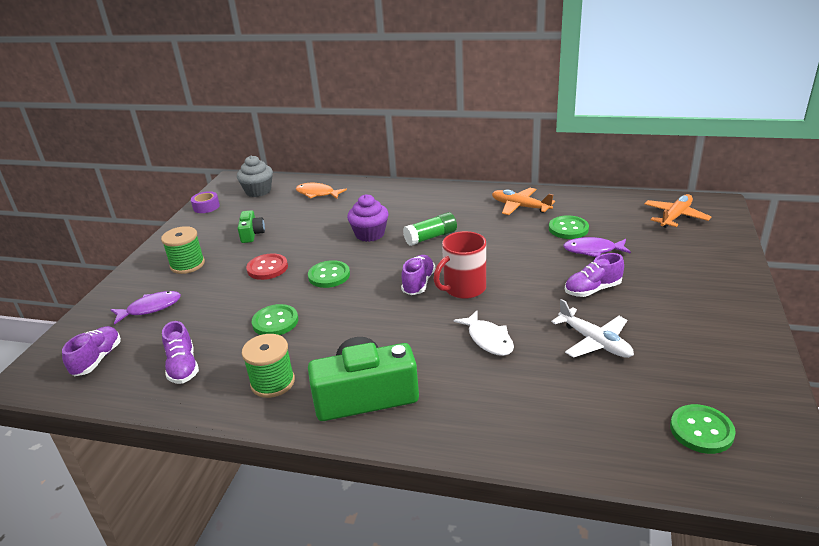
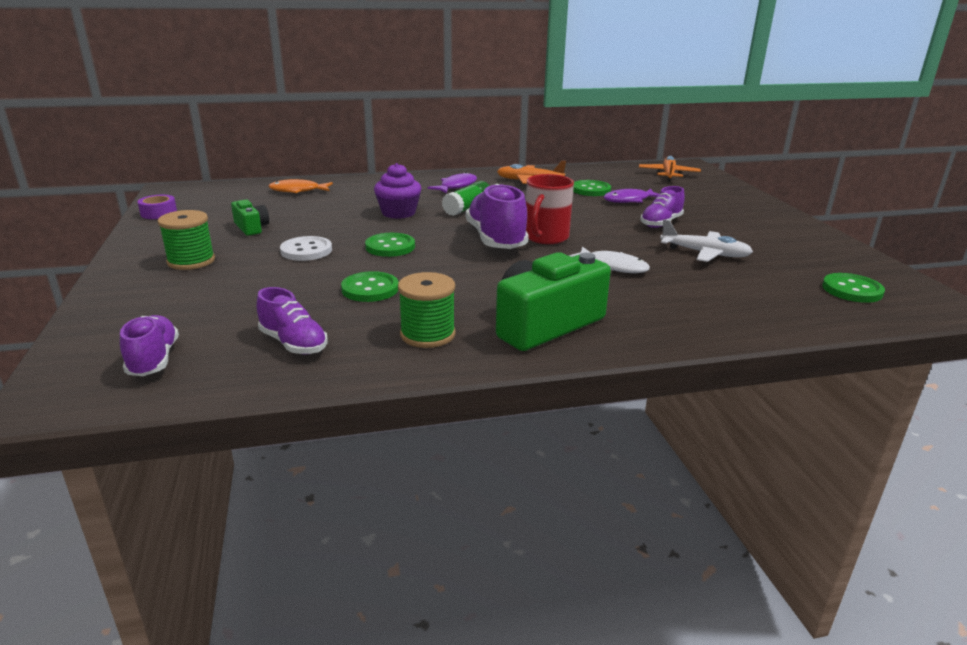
camera: 30 degrees left, 5 degrees down
(151, 308) = (182, 303): purple fish -> purple fish (456, 186)
(258, 191) = (217, 195): grey cupcake -> none
(267, 268) = (306, 250): red button -> white button
(418, 283) = (496, 240): purple shoe -> purple shoe, size x1.68

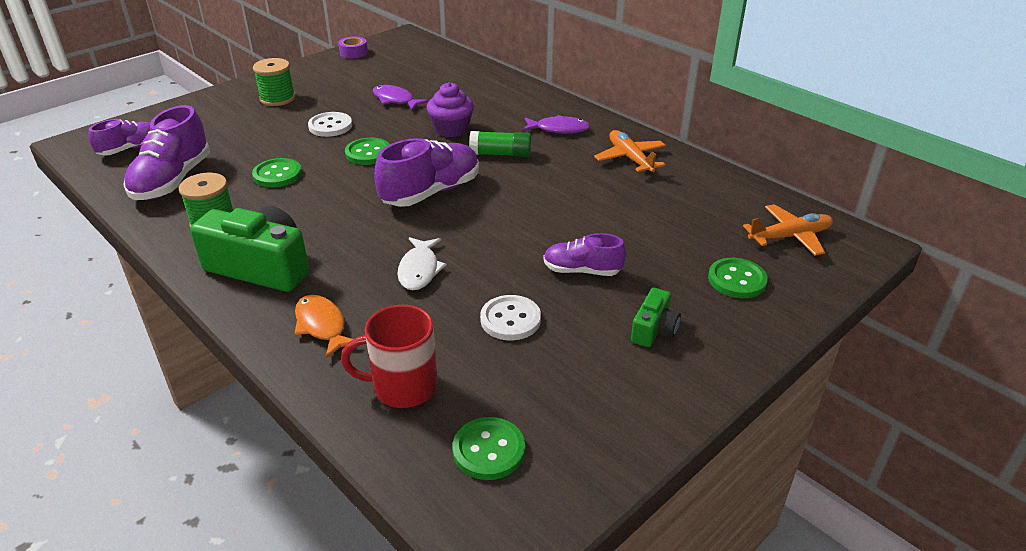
camera: 60 degrees right, 10 degrees up
(251, 227) = (357, 91): green camera -> green camera (654, 330)
(293, 343) = (173, 181): purple shoe -> purple shoe, size x1.68
(297, 191) = (457, 73): orange fish -> orange fish (322, 326)
(545, 237) = (462, 214): red mug -> red mug (403, 387)
(591, 190) = (647, 200): green button -> green button (737, 280)
(629, 200) = (640, 233): purple fish -> purple fish (395, 100)
(705, 253) = (510, 319): white plane -> white button

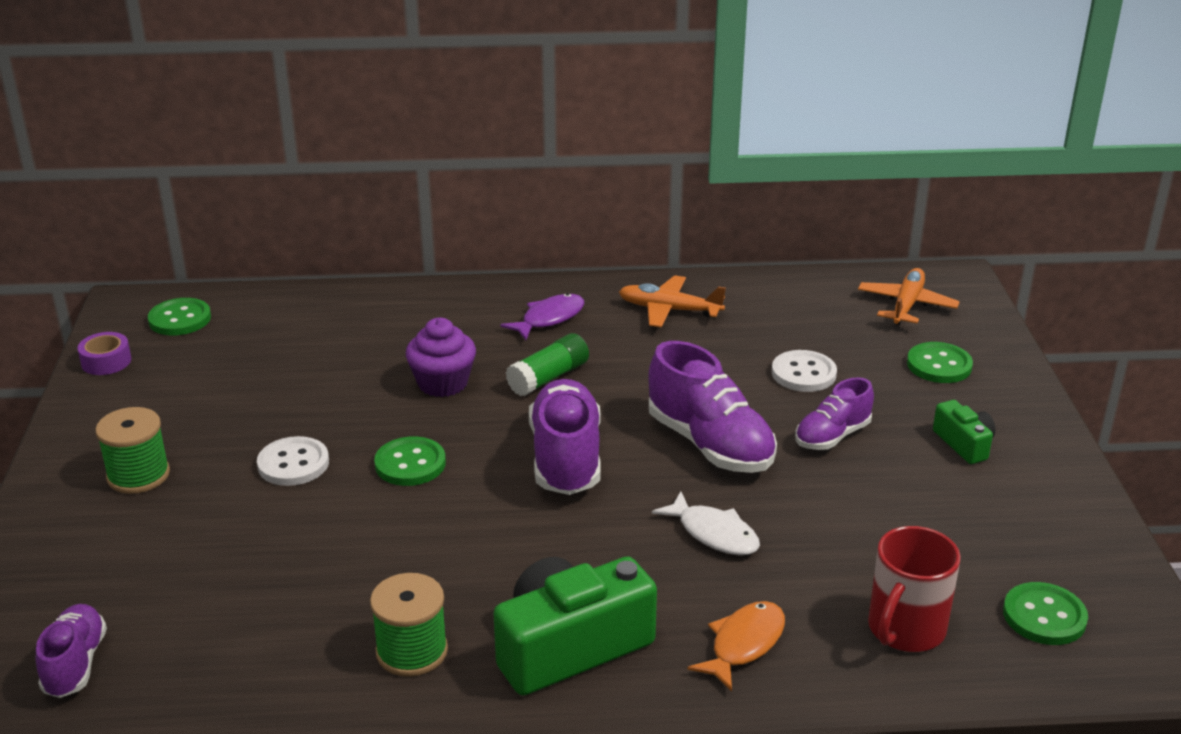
camera: 50 degrees left, 5 degrees down
(173, 181) = (242, 651): purple shoe -> purple shoe (710, 444)
(277, 175) = (360, 554): green button -> green button (180, 319)
(322, 326) = (743, 644): orange fish -> orange fish turned 120 degrees clockwise
(395, 100) = (303, 388): purple fish -> none
(510, 319) = (865, 515): white button -> white button (803, 373)

